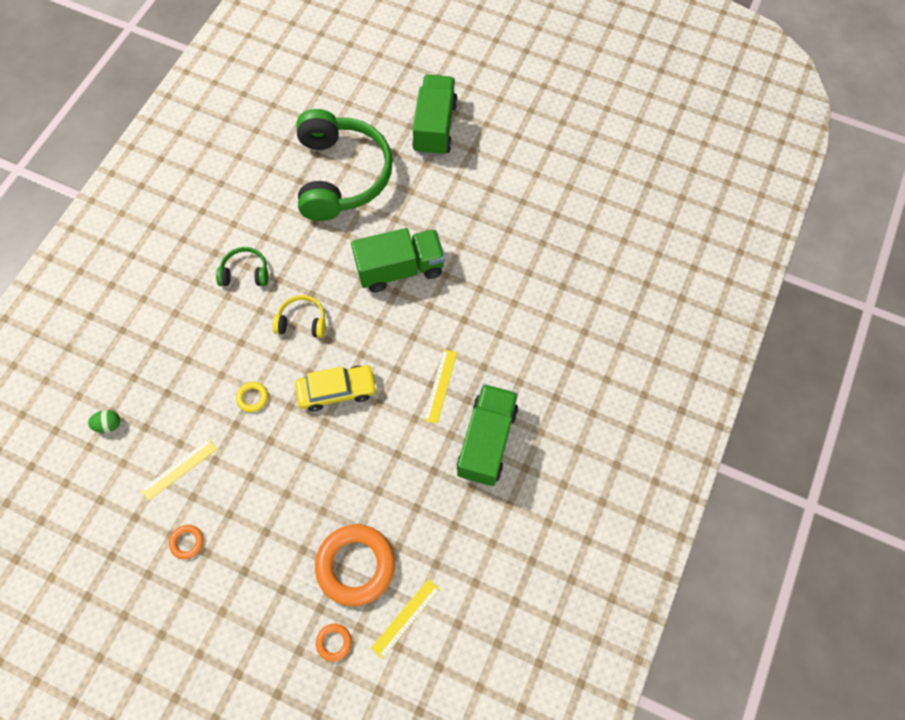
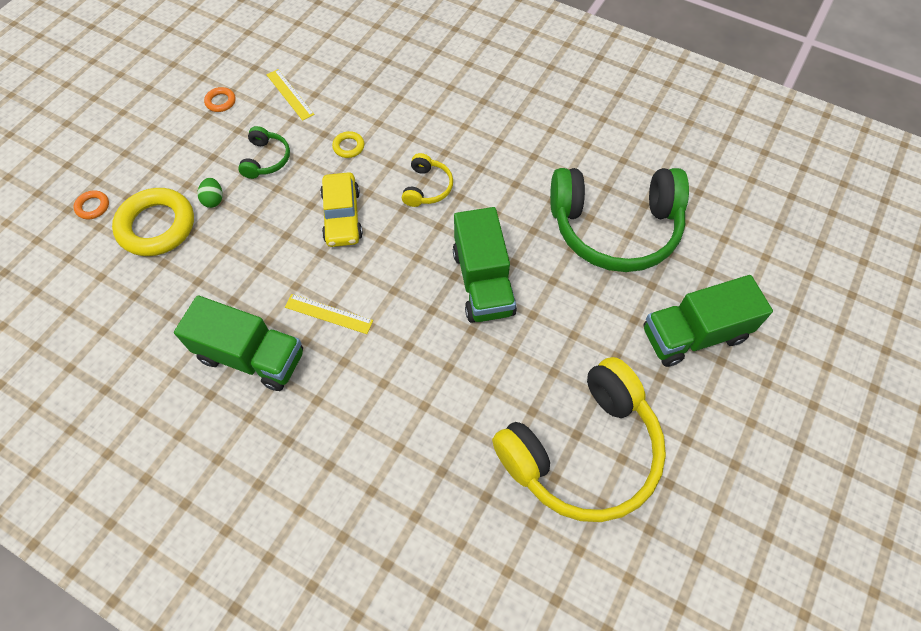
camera: 95 degrees right, 5 degrees down
(109, 425) = (344, 46): green egg -> green egg (214, 200)
(245, 272) = (490, 140): green headphones -> green headphones (266, 159)
(355, 565) = (157, 226): orange ring -> yellow ring
(405, 618) = (92, 265): yellow ruler -> none
(435, 127) = (693, 334): green truck -> green truck turned 150 degrees clockwise
(535, 197) = (582, 451): none -> yellow headphones

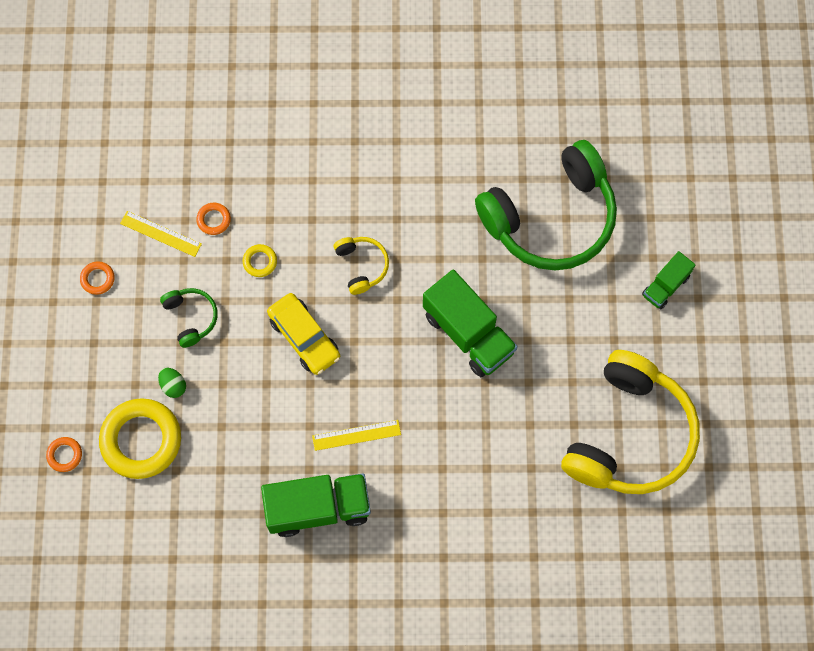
camera: 30 degrees left, 10 degrees up
(336, 103) = (214, 220): none -> orange ring
(693, 334) = (665, 286): green truck -> green truck, size x0.55

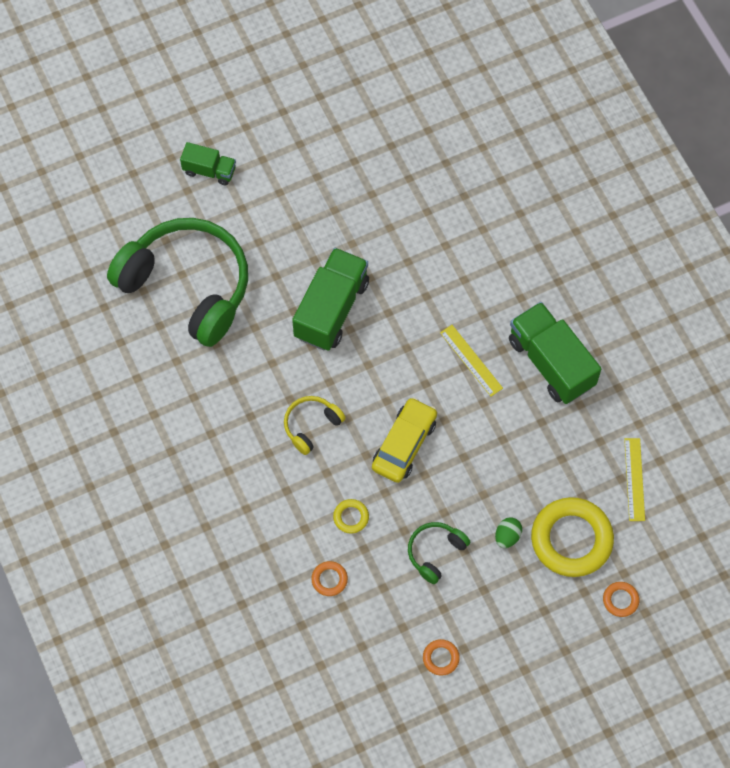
camera: 115 degrees left, 5 degrees down
(160, 234) = (367, 622): yellow ruler -> yellow ruler (634, 479)
(630, 435) = (359, 148): yellow headphones -> none

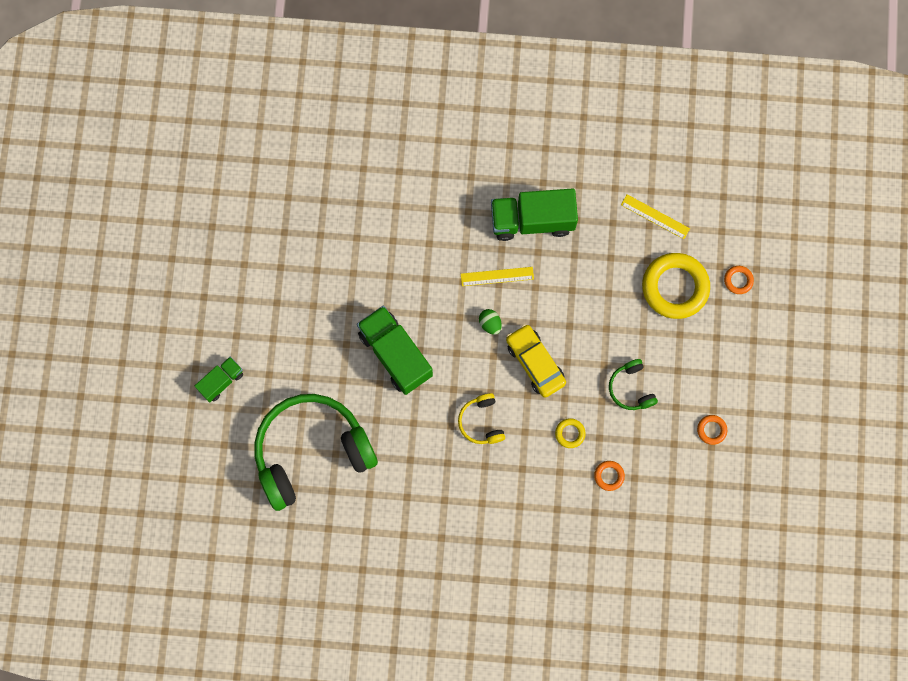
camera: 60 degrees left, 10 degrees up
(507, 536) = (647, 330): green egg -> green egg (490, 324)

